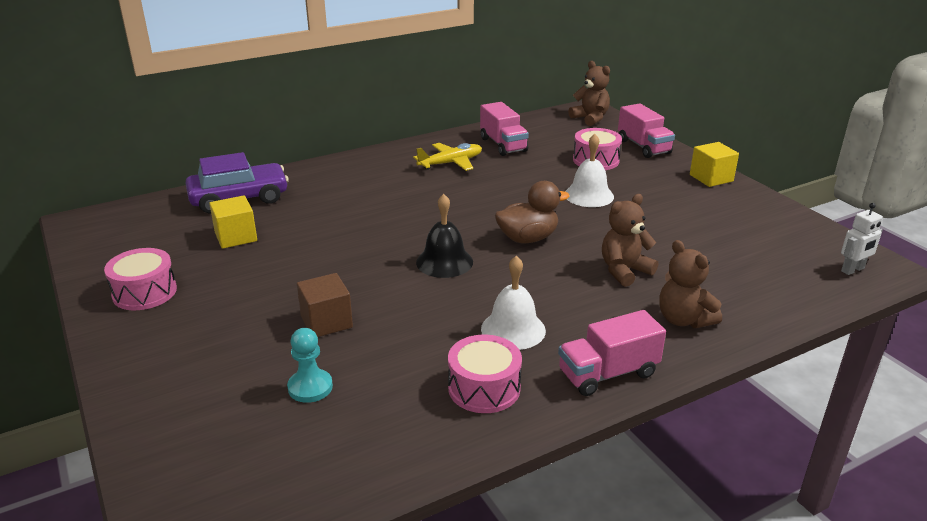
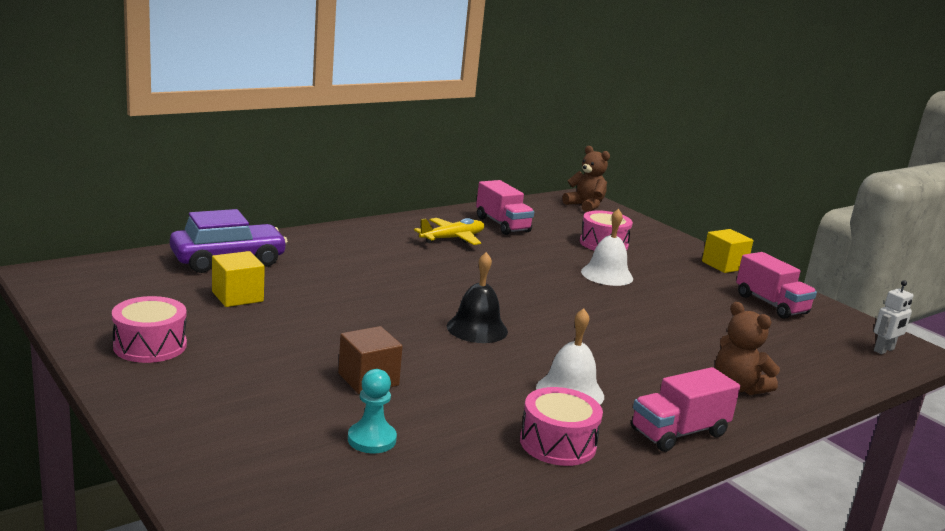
camera: 10 degrees left, 10 degrees down
(527, 238) = (557, 311): brown duck -> none
(624, 271) = (665, 343): brown teddy bear -> none
(643, 147) = (648, 234): pink truck -> pink truck (771, 304)

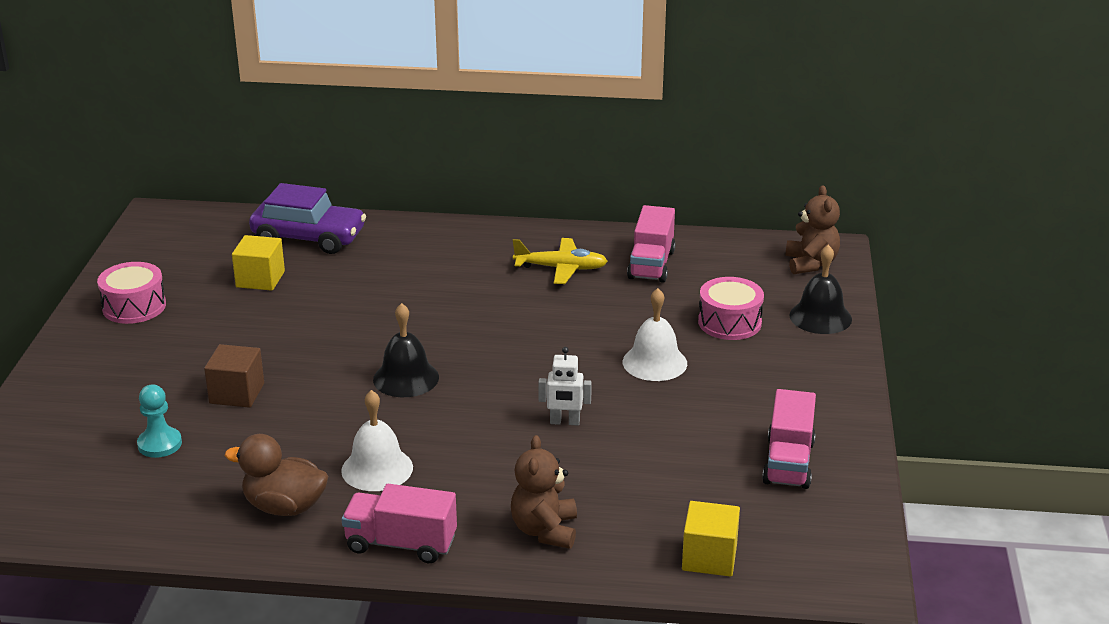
camera: 45 degrees right, 10 degrees up
(557, 443) = (284, 507): pink drum -> brown duck
(641, 230) = (820, 317): none -> black bell
(724, 265) = (835, 396): yellow cube -> yellow cube (709, 557)
(884, 350) = (815, 565): white robot -> white robot (564, 422)

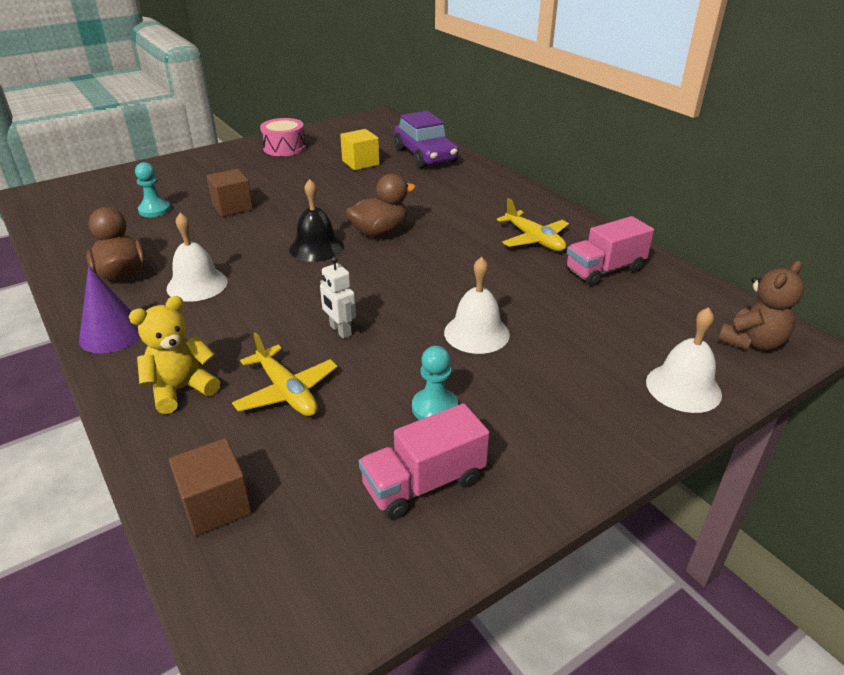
camera: 50 degrees right, 5 degrees up
(401, 544) = (112, 334): pink truck -> purple cone
(430, 334) = (380, 232): none -> brown duck
(545, 530) = (181, 389): brown teddy bear -> yellow teddy bear
(616, 480) = (287, 392): none -> yellow plane
(709, 557) = (216, 505): yellow cube -> brown cube
(718, 423) = (435, 408): none -> turquoise pawn
(729, 322) = (590, 342): pink drum -> none
(820, 317) = (683, 387): black bell -> white bell

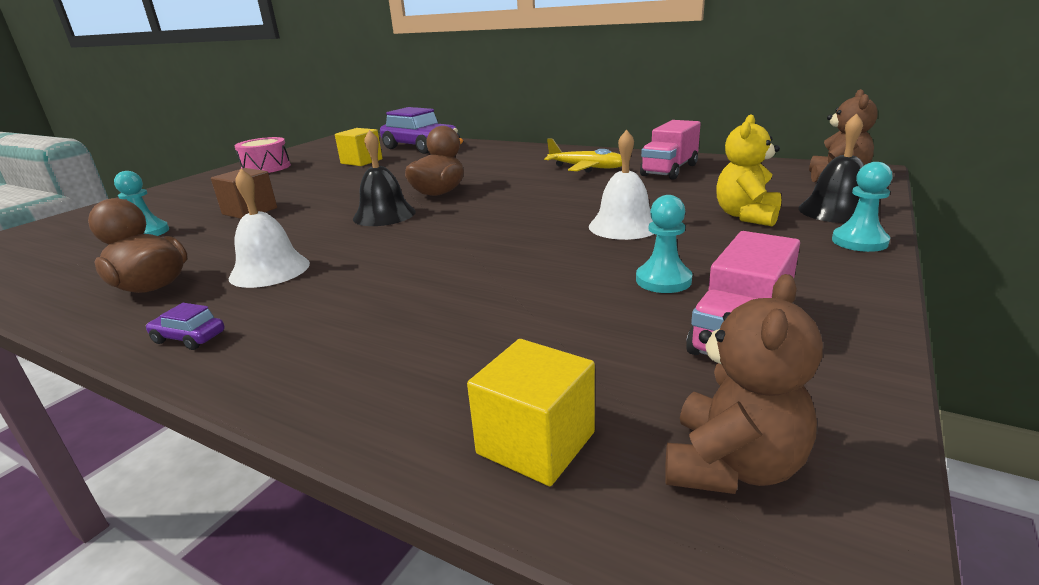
camera: 25 degrees left, 10 degrees down
(112, 334) = (189, 338): purple cone -> purple car
(181, 389) = (350, 355): yellow teddy bear -> yellow teddy bear (746, 216)
(216, 505) = (536, 443): brown cube -> yellow cube
(287, 392) = (490, 316): yellow plane -> none
(297, 573) = (732, 465): none -> brown teddy bear
(340, 330) = (487, 258): white robot -> none
(646, 433) = (859, 241): none -> turquoise pawn
(683, 387) = (836, 210): white bell -> black bell

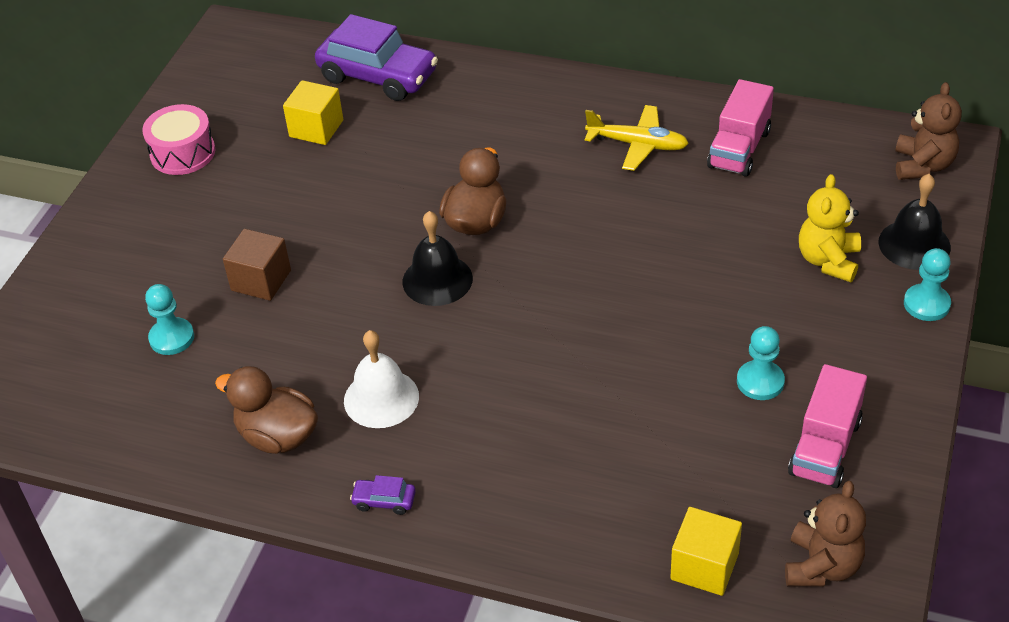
camera: 10 degrees left, 20 degrees up
(624, 226) = (709, 288): white bell -> none

